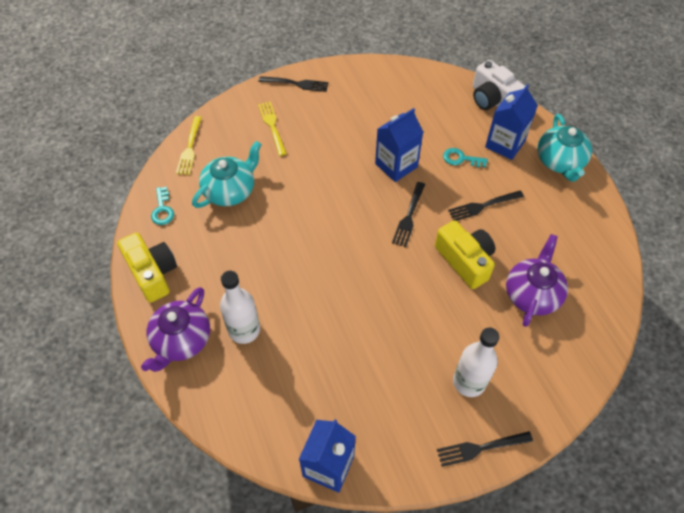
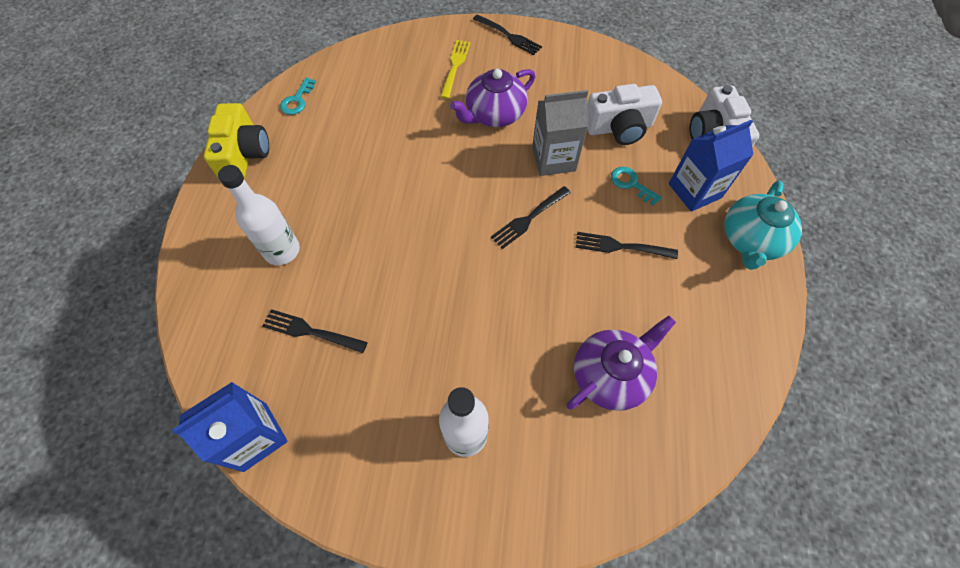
camera: 30 degrees right, 5 degrees up
(181, 340) = (220, 230): purple teapot -> purple teapot (494, 114)
(189, 147) = (364, 54): yellow fork -> none
(230, 190) = (370, 110): turquoise teapot -> none
(396, 165) = (553, 159): blue carton -> grey carton
(426, 121) = (619, 128): none -> white camera
(465, 260) = (557, 296): yellow camera -> none
(481, 448) = (425, 519): black fork -> black fork (311, 331)

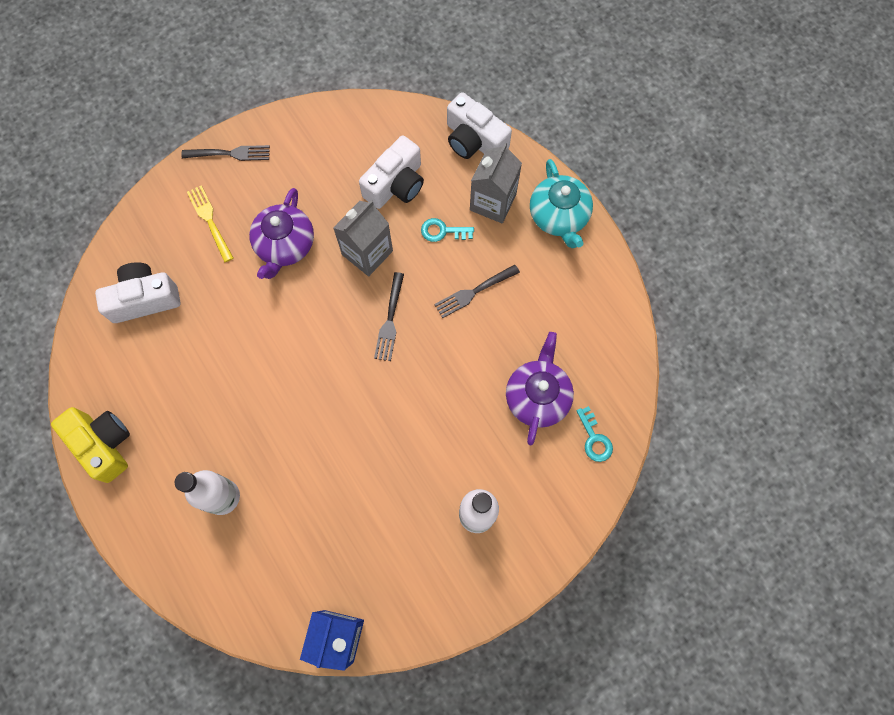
camera: 40 degrees left, 10 degrees up
(297, 100) = (98, 359): turquoise key -> turquoise key (594, 438)
(311, 331) = (307, 536): black fork -> none
(364, 85) = (144, 299): none -> white camera
(694, 191) = (493, 202): blue carton -> grey carton

